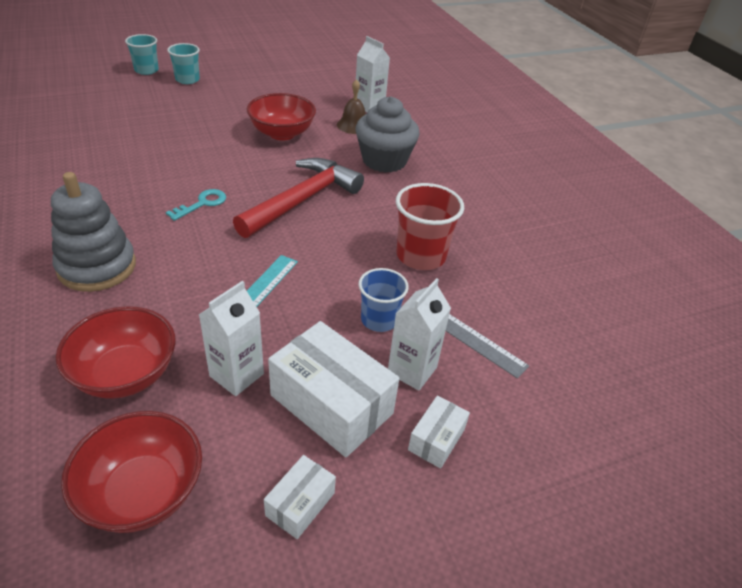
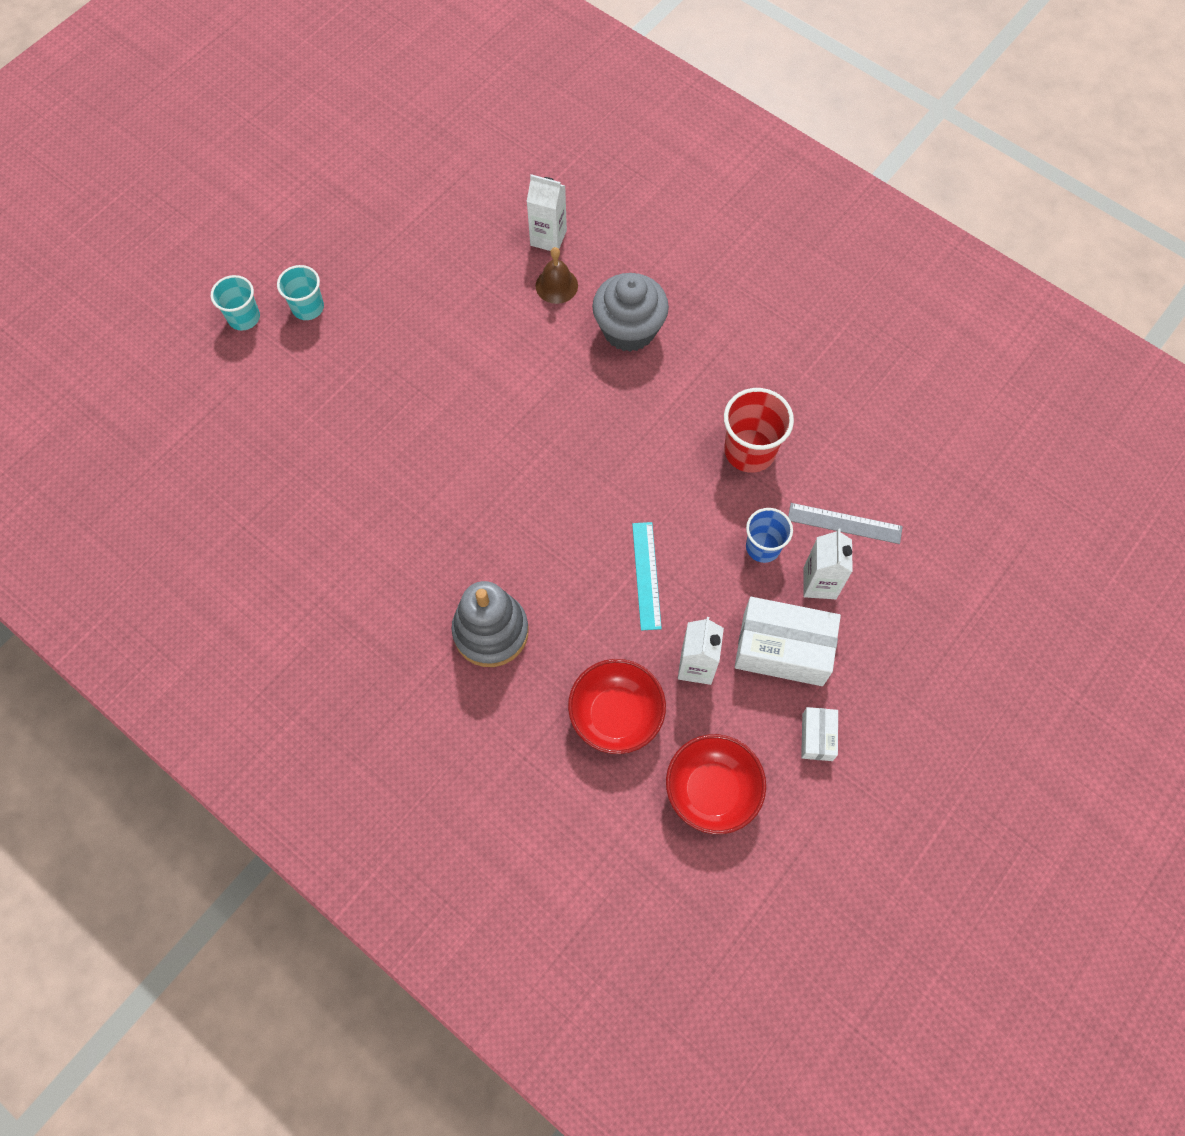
camera: 25 degrees left, 25 degrees up
(202, 204) = (508, 501): turquoise key -> none
(282, 133) = (494, 345): red bowl -> none
(302, 200) = (595, 439): red hammer -> none
(436, 439) = (873, 634): white box -> none

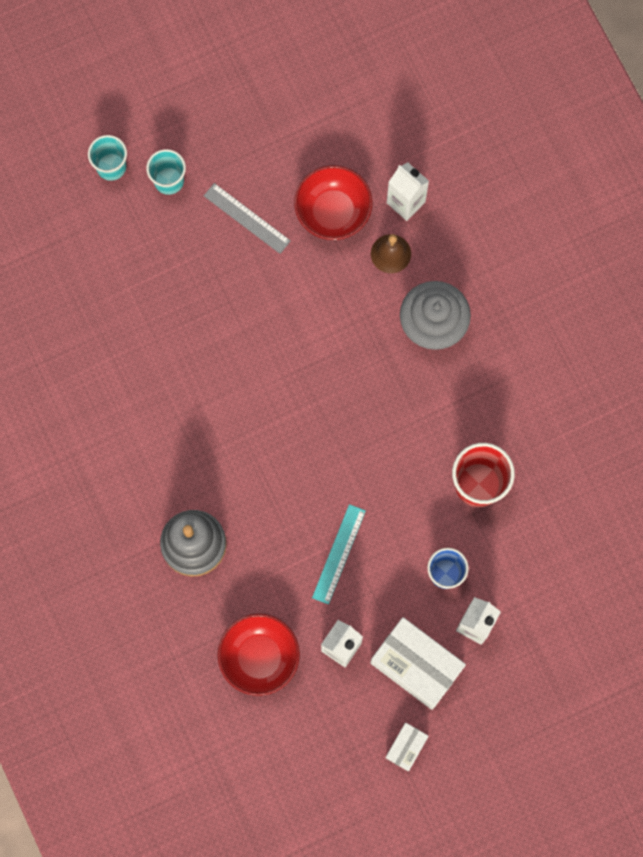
camera: 25 degrees right, 10 degrees up
(712, 791) = (304, 750): red bowl -> red bowl (333, 212)
(844, 523) = (523, 584): grey ruler -> grey ruler (247, 218)

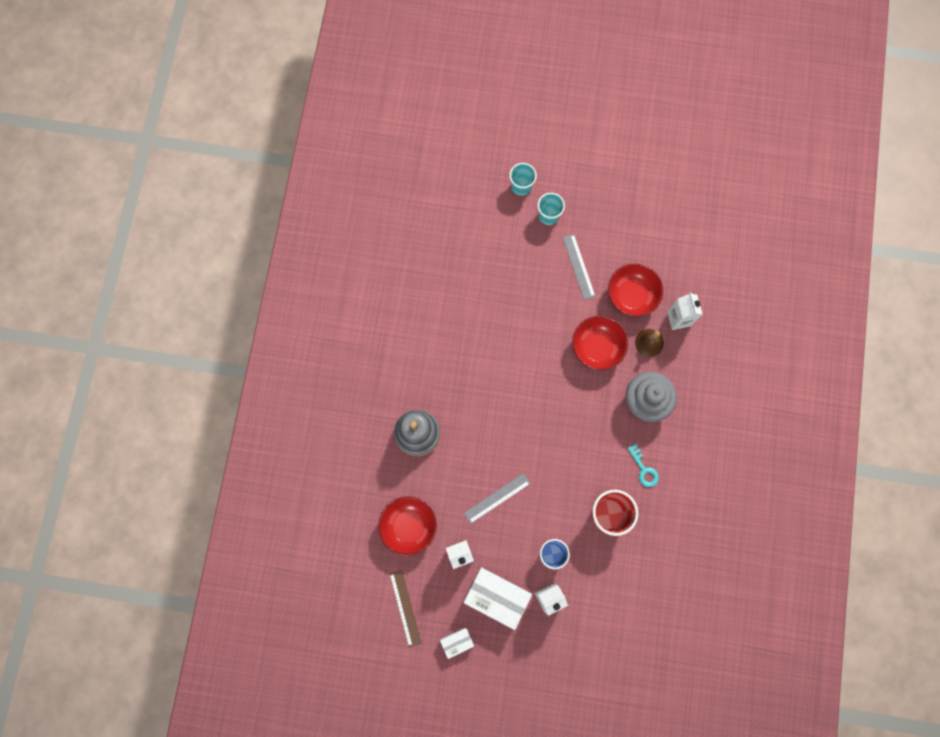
camera: 35 degrees right, 0 degrees up
(320, 752) = (405, 608): none -> brown ruler
(334, 300) = (597, 347): none -> red bowl
(339, 554) = (497, 498): turquoise ruler -> grey ruler
(416, 665) = (496, 597): white box -> white box turned 45 degrees counterclockwise
(484, 404) = (644, 469): none -> turquoise key

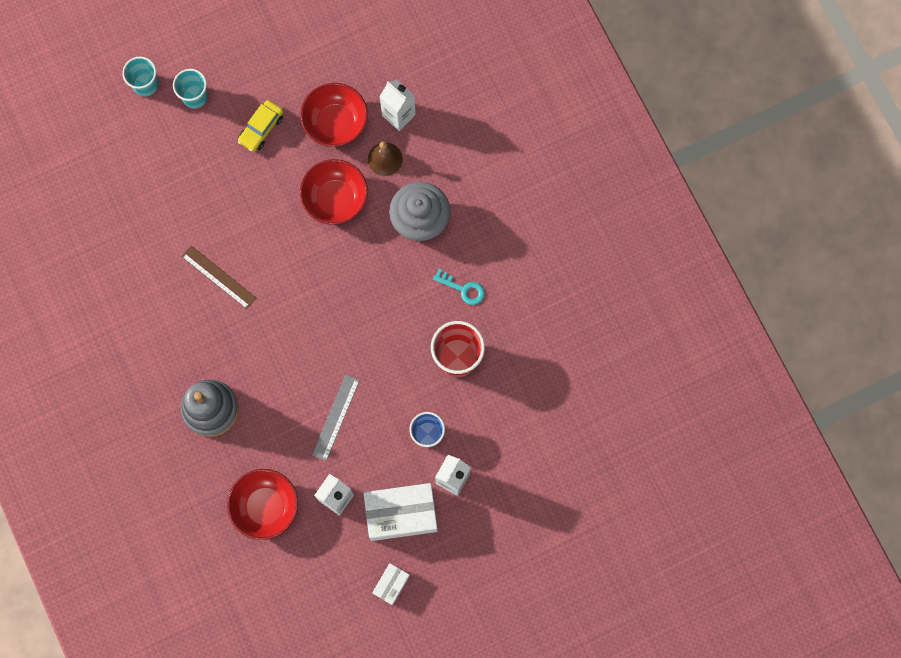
camera: 35 degrees left, 0 degrees up
(405, 608) = (317, 588): brown ruler -> brown ruler (219, 277)
(578, 266) = (261, 128): grey ruler -> yellow car

